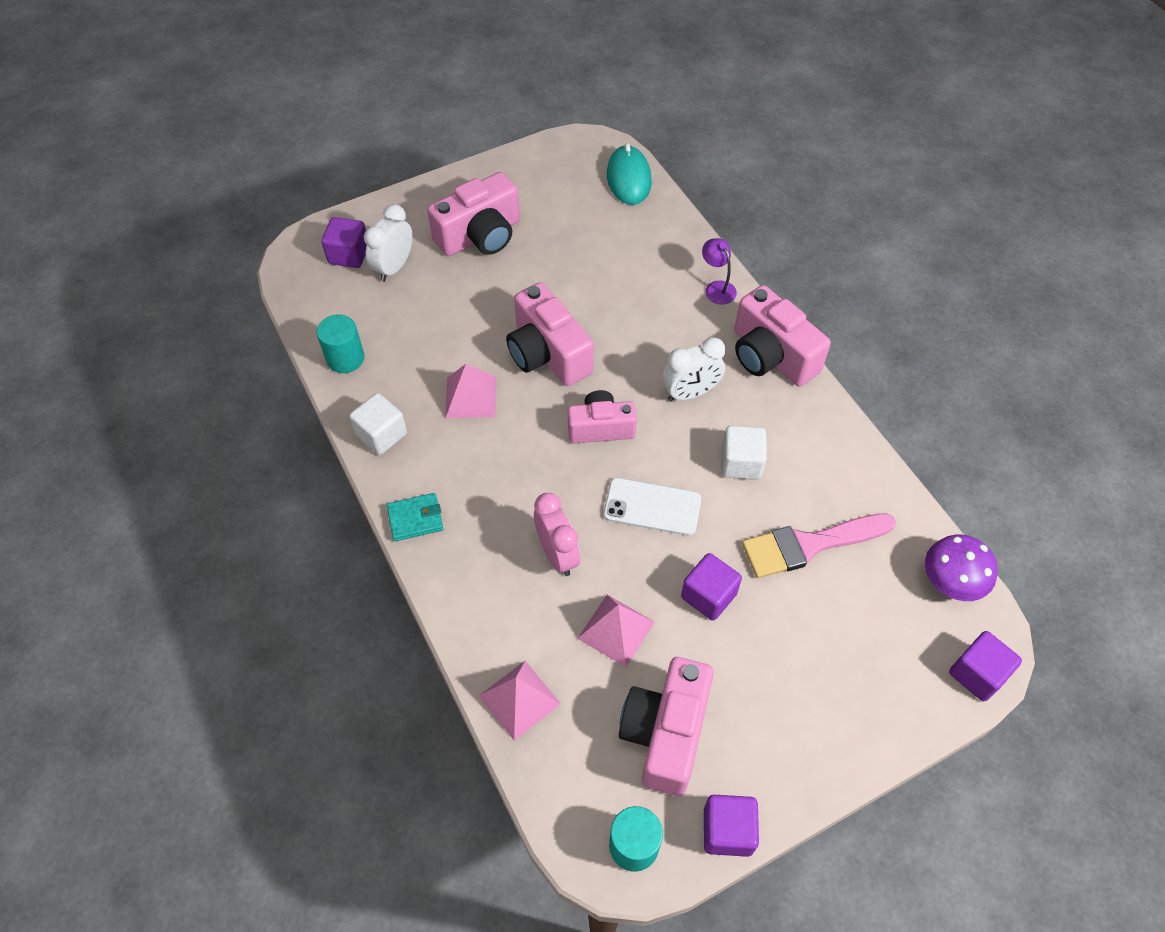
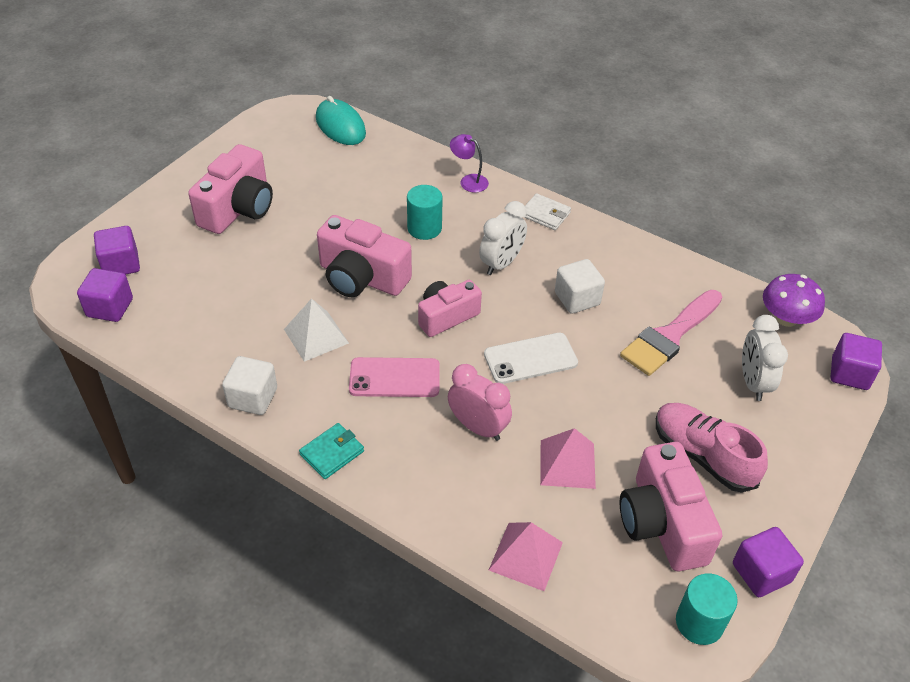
camera: 30 degrees left, 10 degrees down
(345, 358) = (174, 349): turquoise cylinder -> turquoise cylinder (424, 228)
(394, 267) = (173, 260): white clock -> white clock (753, 382)
(471, 397) = (316, 336): pink pyramid -> white pyramid
(514, 470) = (394, 378): none -> pink phone
(708, 595) = (621, 405): purple cube -> purple cube (110, 308)
(753, 686) = (703, 456): none -> pink shoe
(771, 356) = (545, 214): pink camera -> white wallet

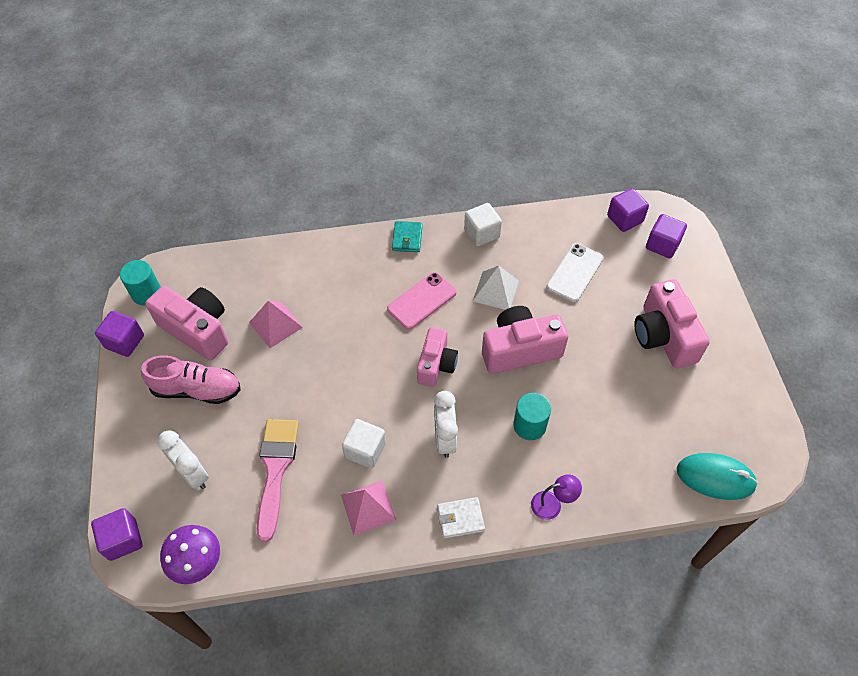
camera: 140 degrees right, 10 degrees up
(478, 427) = (345, 308): pink clock -> none
(525, 556) = (259, 262): pink pyramid -> pink pyramid (368, 507)
(530, 359) = (355, 376): white phone -> white phone (574, 273)

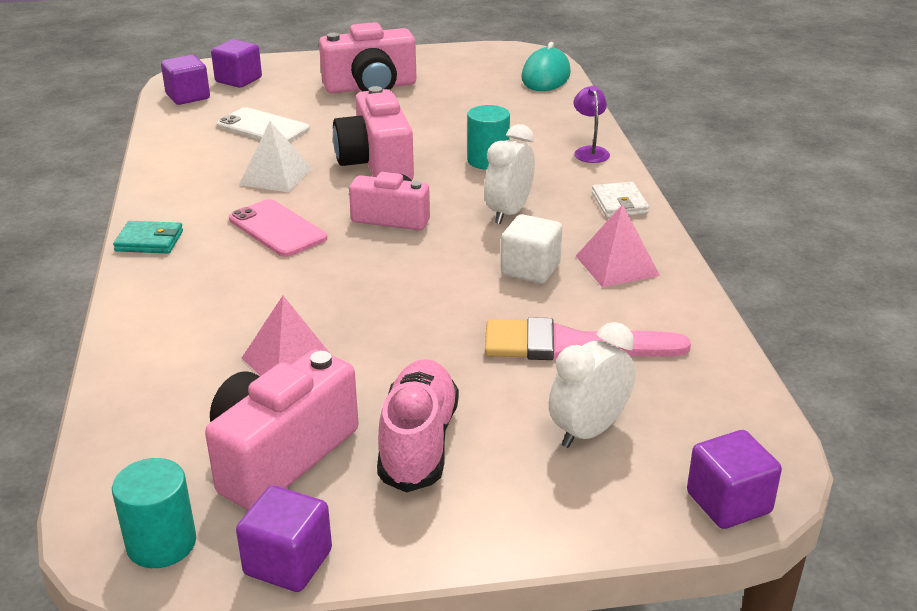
camera: 90 degrees left, 25 degrees down
(196, 561) = (739, 412): purple mushroom -> none
(445, 438) = (508, 212): white clock -> white clock turned 120 degrees clockwise
(482, 233) = (168, 184): white cube -> none

